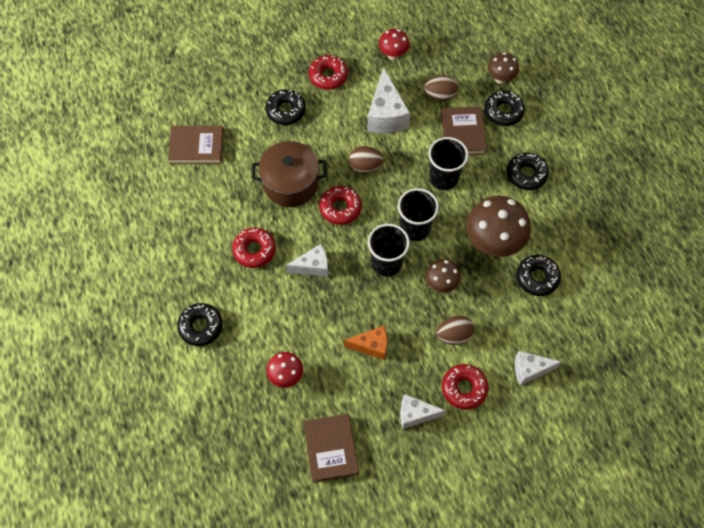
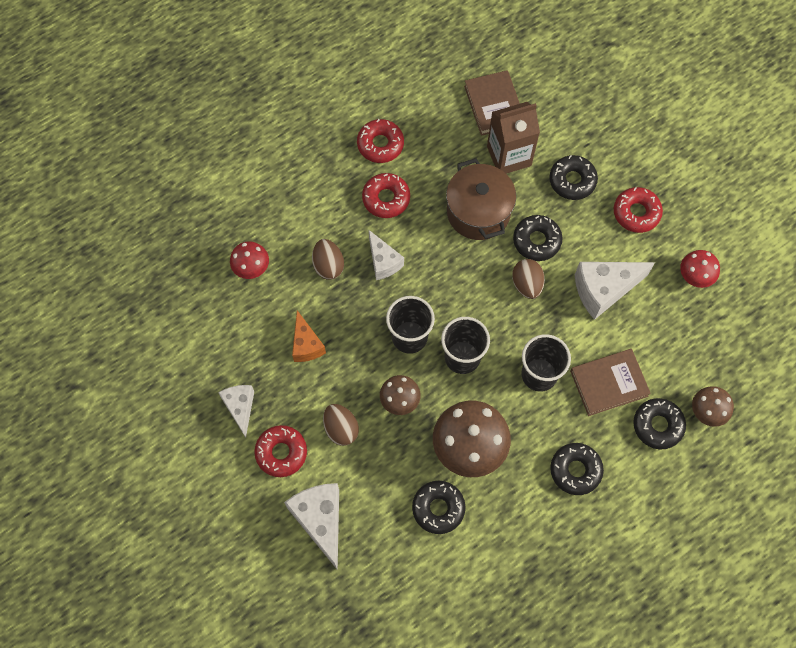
camera: 75 degrees right, 5 degrees up
(201, 326) = (285, 173): black donut -> black donut (536, 241)
(247, 148) = (509, 156): none -> brown carton
(331, 448) = (185, 333): brown book -> none
(340, 208) = (463, 271): red donut -> red donut (380, 144)
(440, 95) = (655, 345): brown egg -> brown egg (328, 265)
(530, 370) = (320, 521): white cheese -> white cheese, size x1.58

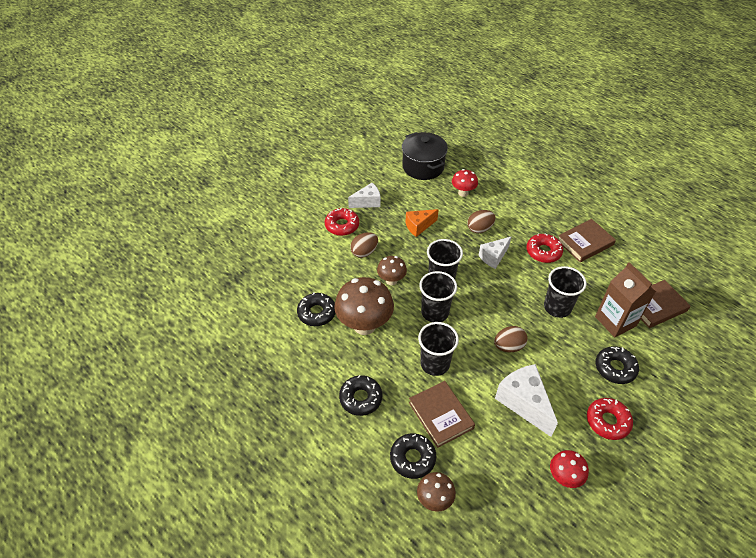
camera: 80 degrees right, 20 degrees down
(180, 312) = (423, 167): none -> black pot
(320, 521) = (299, 251): white cheese -> none
(380, 144) = (585, 243): red donut -> brown book
(478, 212) = (557, 307): brown pot -> black cup
(536, 241) = (549, 349): black donut -> none

